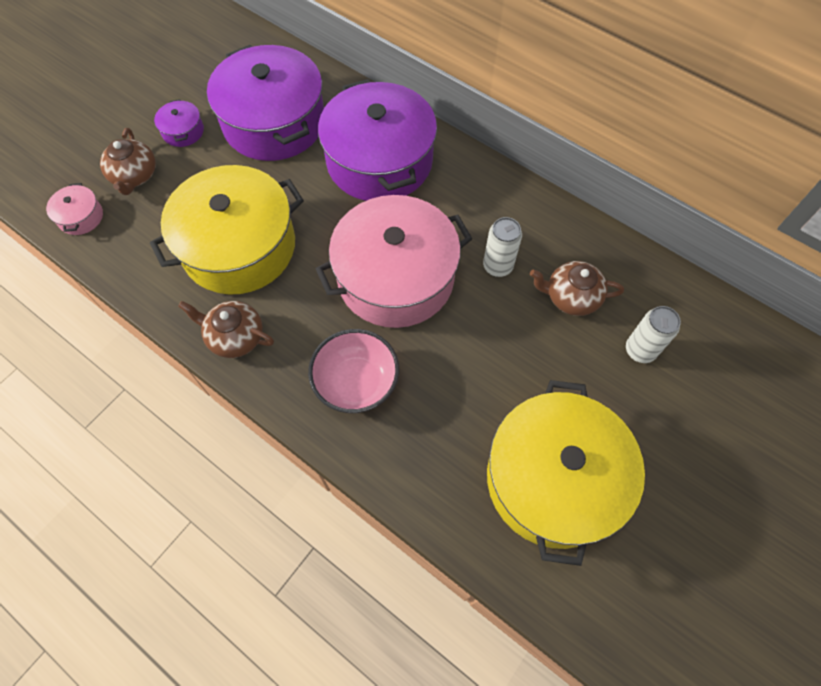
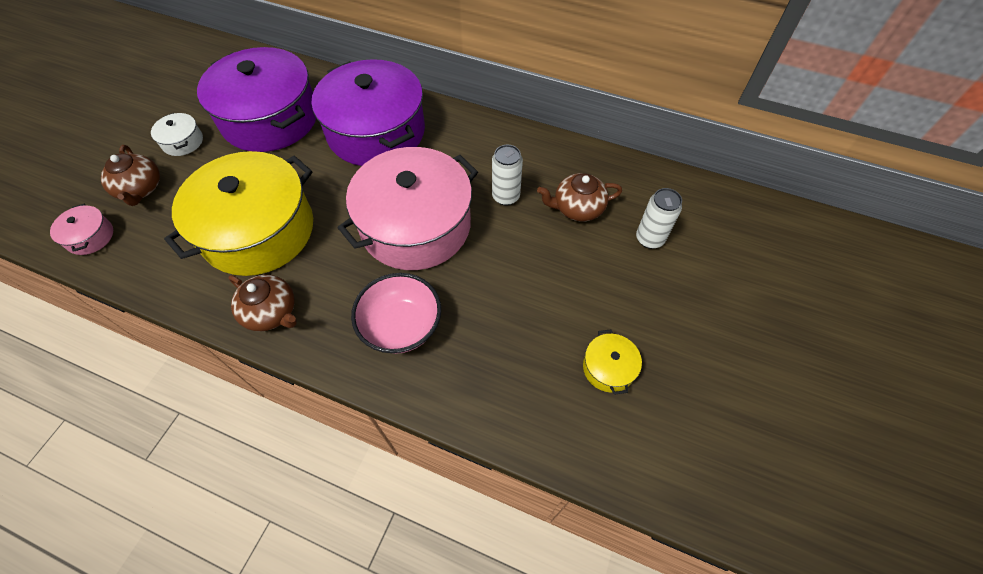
camera: 15 degrees left, 5 degrees down
(183, 131) = (183, 142): purple pot -> white pot
(235, 337) = (271, 312): brown teapot -> brown teapot turned 150 degrees counterclockwise
(553, 479) = (608, 368): yellow pot -> yellow pot, size x0.40

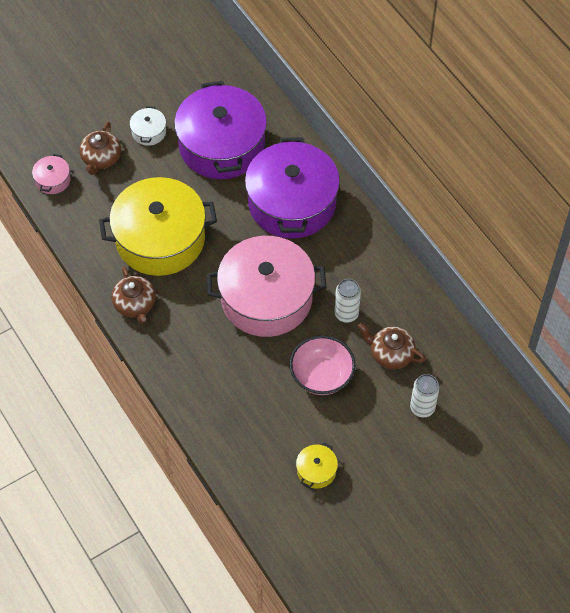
camera: 35 degrees right, 0 degrees up
(401, 326) = (208, 363): pink bowl -> pink bowl (321, 376)

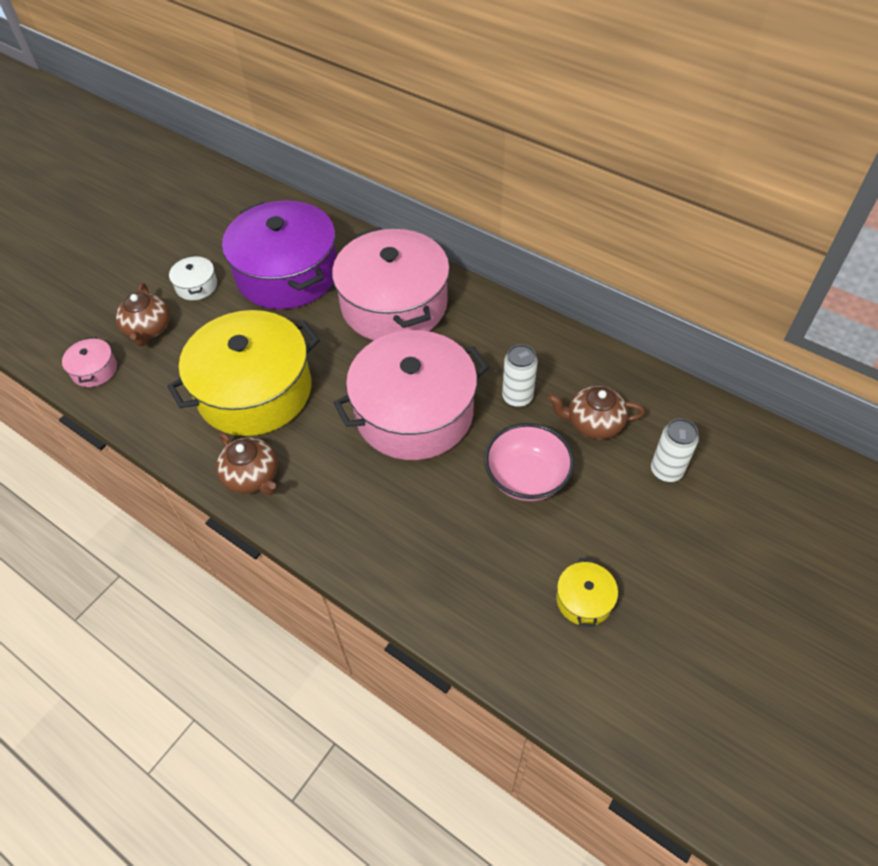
camera: 20 degrees left, 5 degrees down
(292, 203) = (394, 304): purple pot -> pink pot

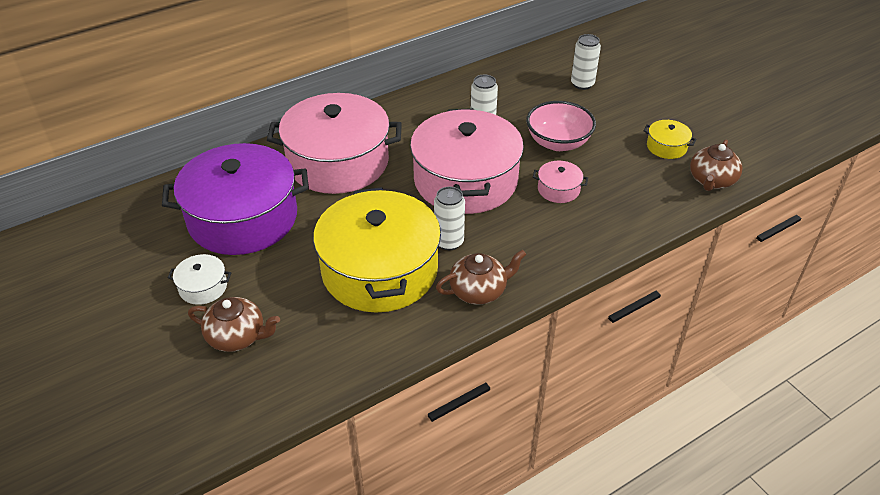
camera: 70 degrees left, 10 degrees down
(94, 370) = (265, 392): pink pot -> pink pot (558, 189)
(313, 430) = (449, 242): none -> white can
(593, 423) = (526, 100): brown teapot -> brown teapot (711, 180)

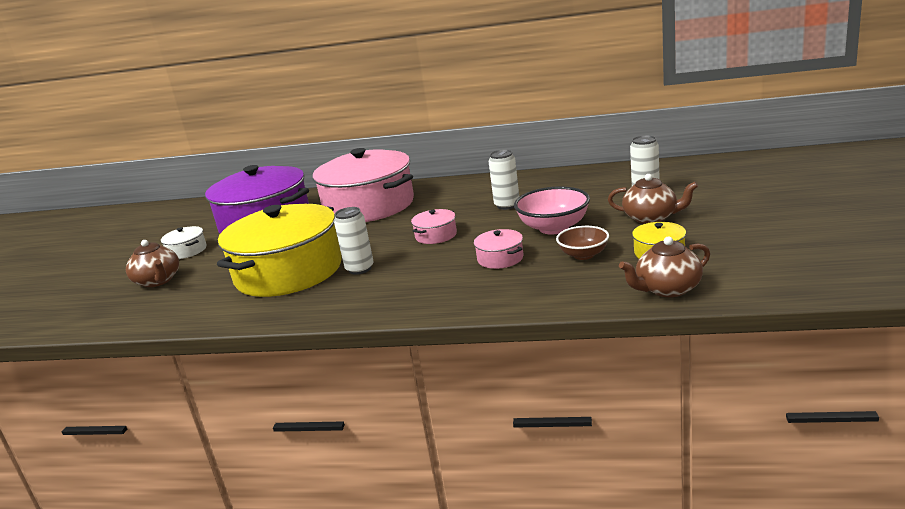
camera: 45 degrees right, 20 degrees down
(465, 180) = (436, 235): pink pot -> pink pot, size x0.40
(479, 291) = (328, 304): brown teapot -> brown teapot (651, 218)
(617, 165) = (583, 255): none -> brown bowl

